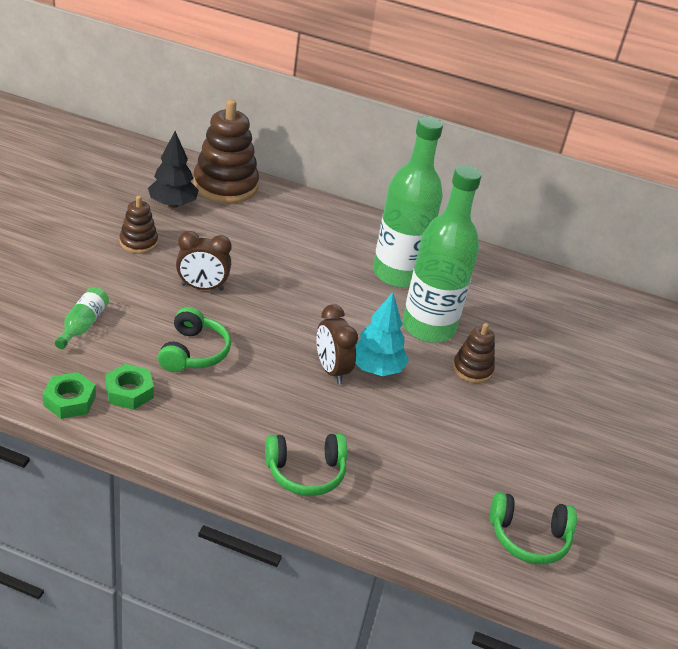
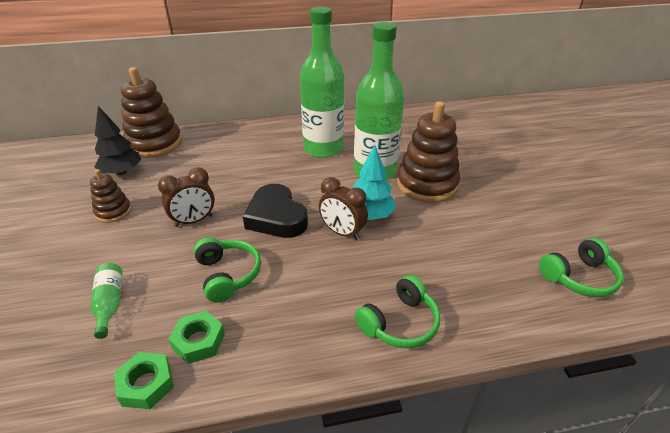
camera: 25 degrees left, 0 degrees up
(281, 322) = (276, 217): none -> black heart
(472, 369) = (427, 184): brown stacking toy -> brown stacking toy, size x1.90

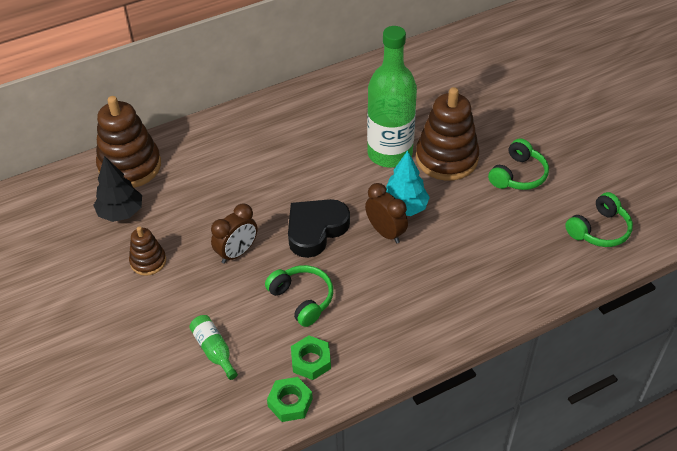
camera: 15 degrees left, 10 degrees up
(276, 217) = (315, 230): black heart -> black heart turned 90 degrees clockwise
(323, 149) = (323, 133): green bottle -> none
(342, 232) = (385, 232): brown clock -> brown clock turned 150 degrees counterclockwise
(399, 323) = (465, 306): green headphones -> green headphones (518, 175)

